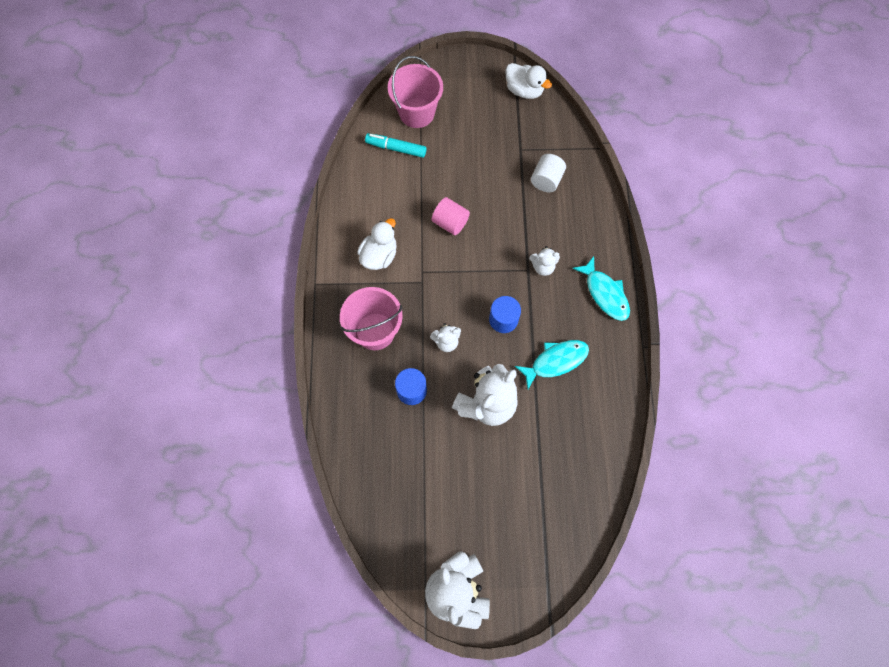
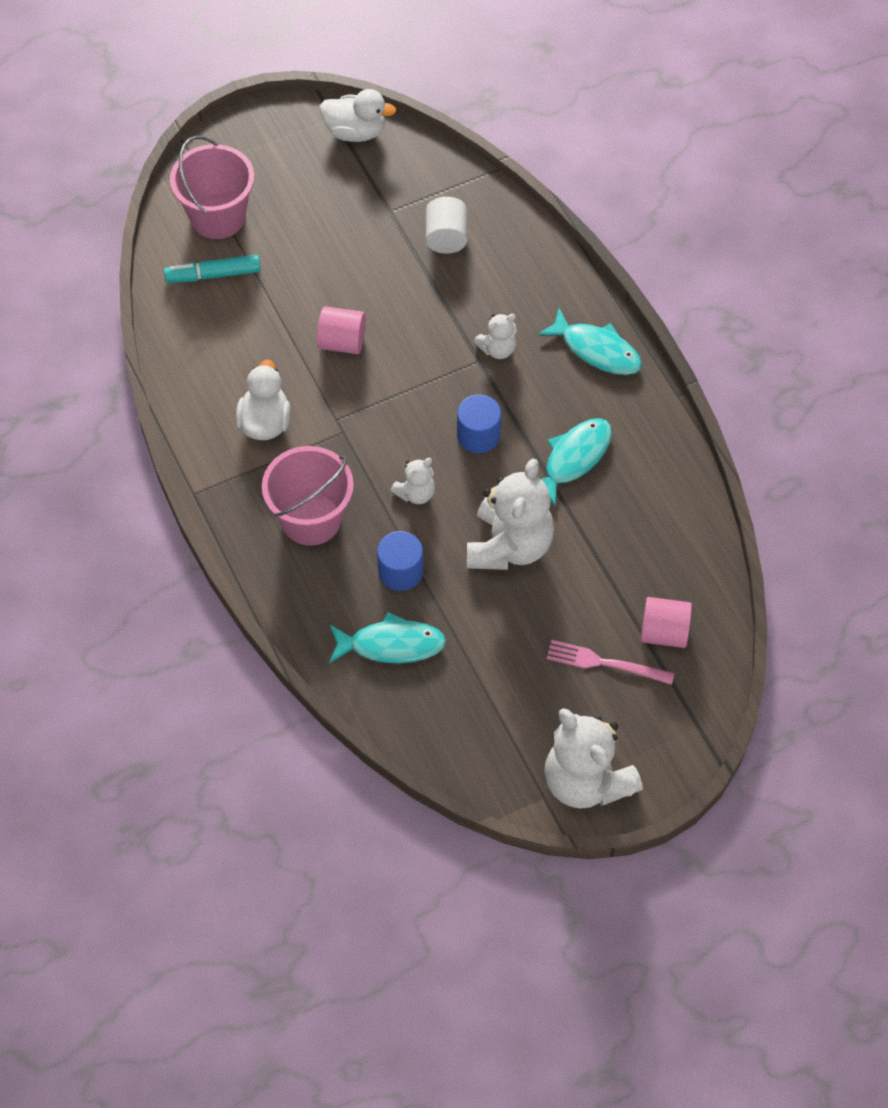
camera: 25 degrees left, 10 degrees down
(382, 437) = (391, 645): none -> turquoise fish
(508, 513) = (605, 663): none -> pink fork
(556, 509) = (664, 632): none -> pink cylinder

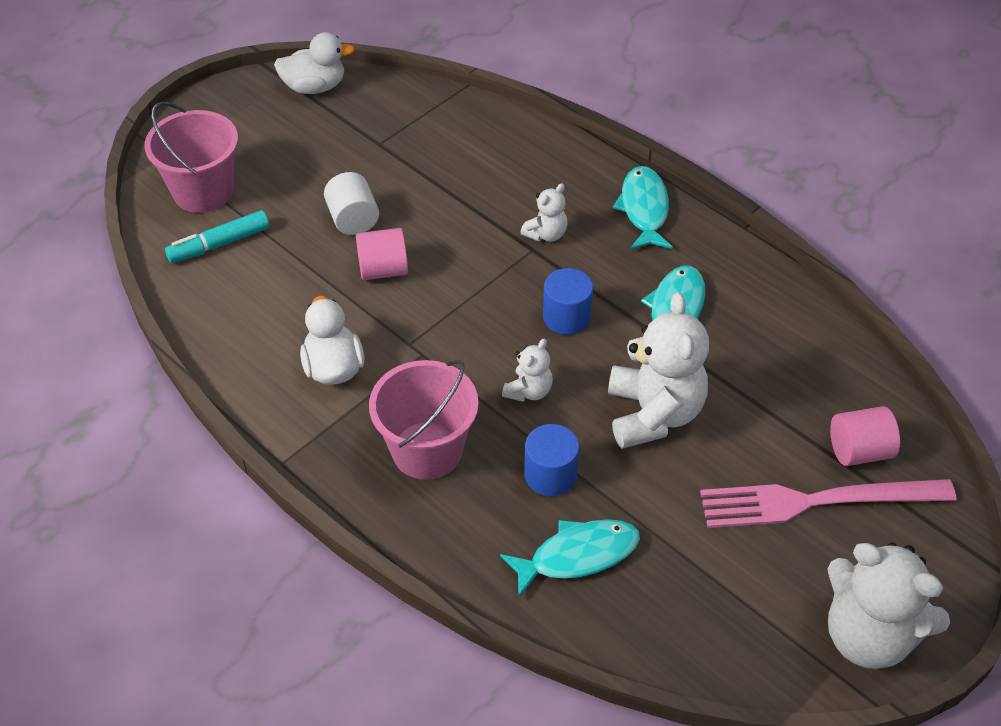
camera: 20 degrees left, 10 degrees down
(446, 237) = (446, 152): white cylinder -> white cylinder (353, 219)
(596, 350) = (644, 209): turquoise fish -> turquoise fish turned 105 degrees counterclockwise
(605, 663) = (817, 501): pink fork -> pink fork, size x1.70

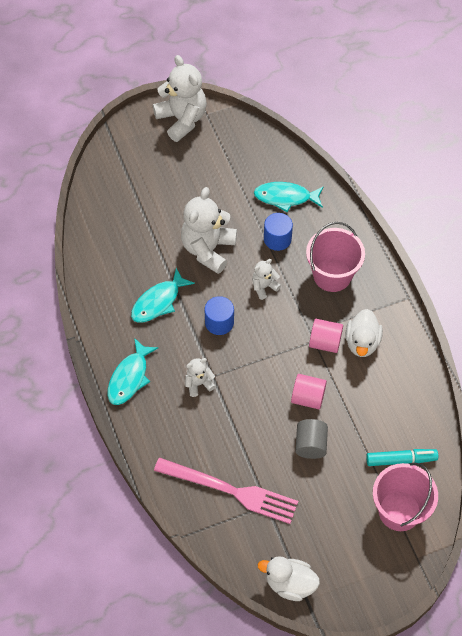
camera: 155 degrees left, 10 degrees up
(353, 219) = (310, 445): white cylinder -> grey cylinder
(817, 501) = (160, 178): pink fork -> pink fork (230, 491)
(859, 451) = (122, 192): pink cylinder -> pink cylinder (325, 342)

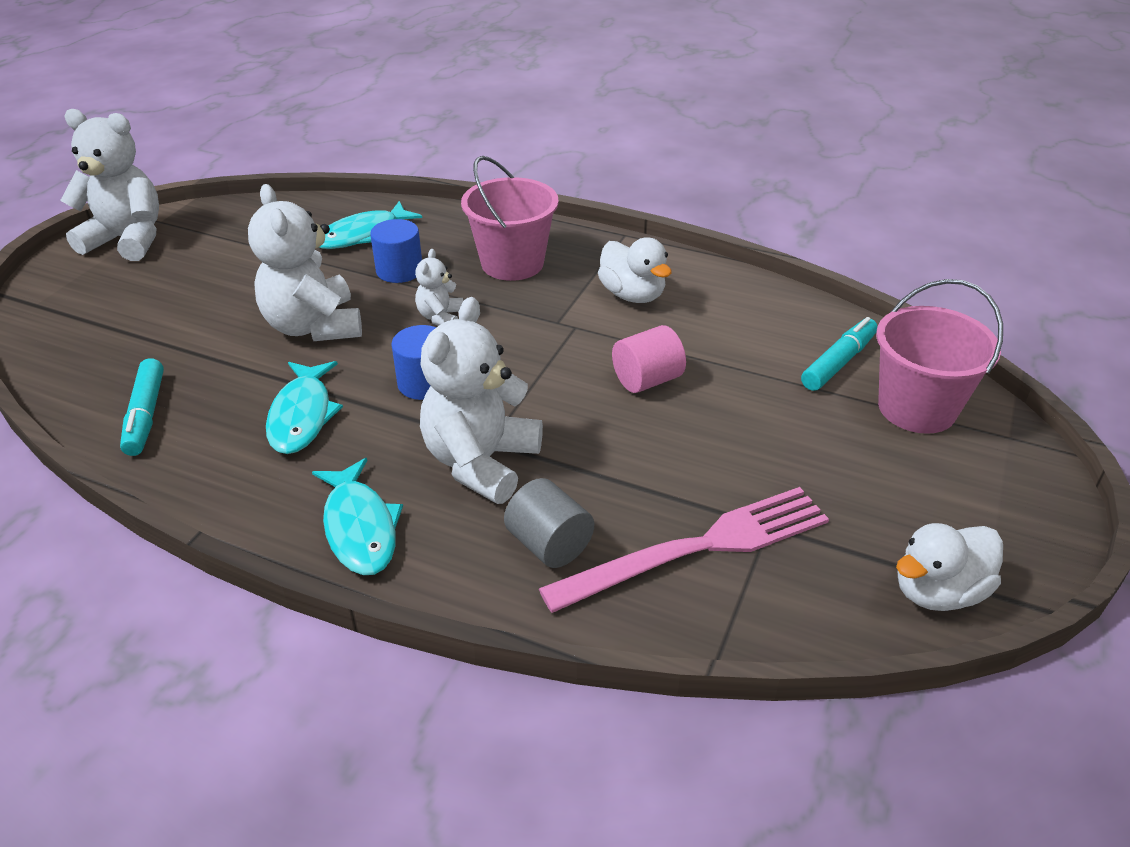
camera: 45 degrees left, 20 degrees down
(105, 253) = (146, 415): none -> turquoise marker
(199, 383) = (481, 462): white teddy bear -> white teddy bear, size x2.05
(310, 445) = (721, 421): grey cylinder -> grey cylinder (549, 544)
(325, 342) = (590, 320): pink cylinder -> none

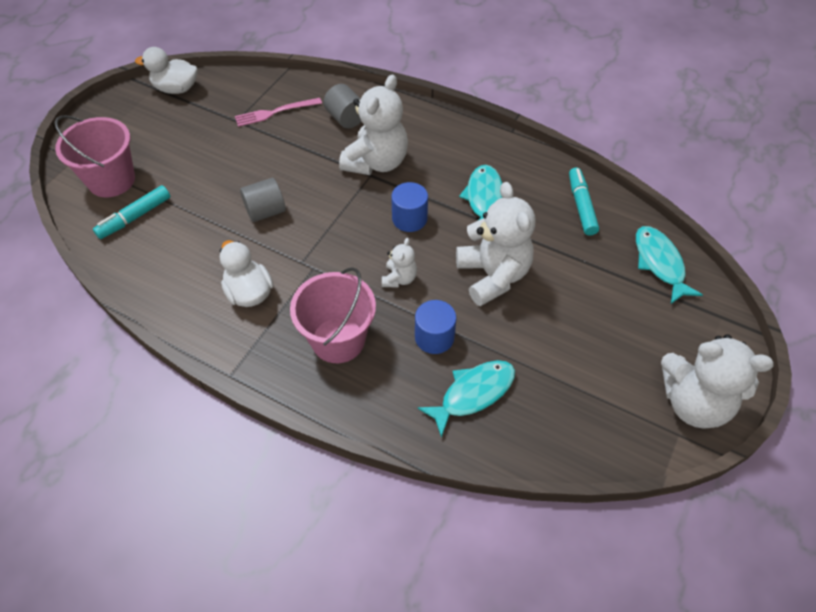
camera: 175 degrees left, 15 degrees up
(360, 527) = (439, 132): turquoise fish -> turquoise fish (659, 263)
(647, 380) = (265, 211): pink cylinder -> grey cylinder
(698, 548) = (275, 112): pink fork -> pink fork, size x0.59
(938, 592) = (176, 89): white duck -> white duck turned 150 degrees counterclockwise

